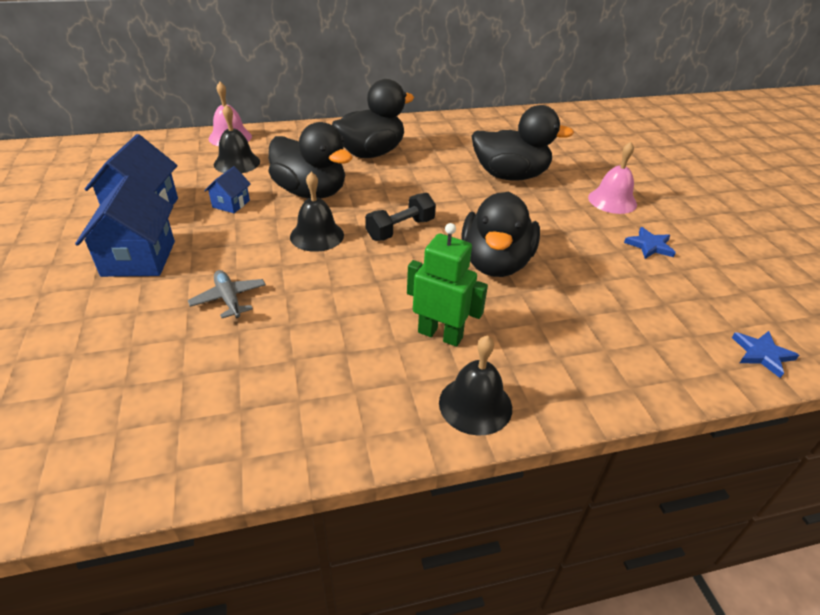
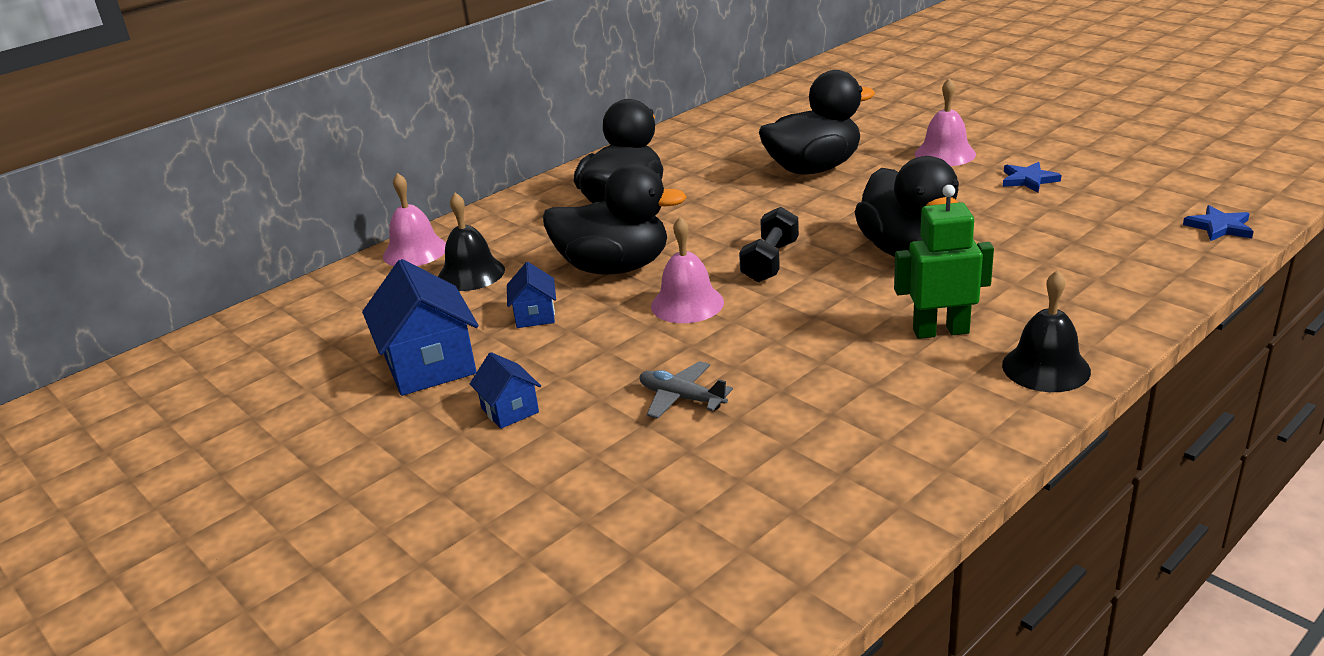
camera: 25 degrees left, 10 degrees down
(139, 258) = (510, 410): blue house -> blue house, size x0.53
(317, 235) = (687, 304): black bell -> pink bell

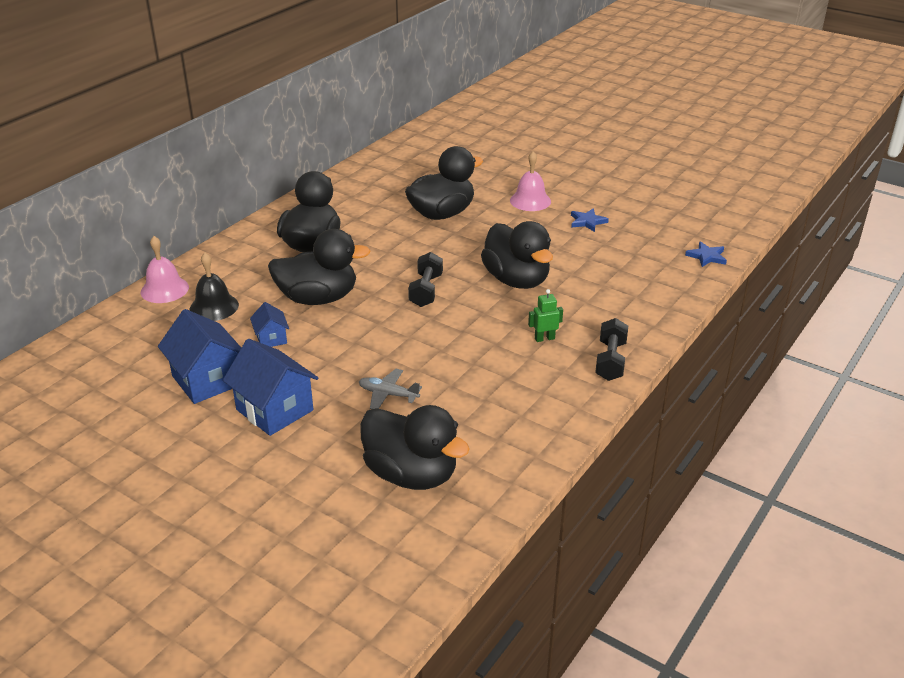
camera: 15 degrees left, 5 degrees up
(510, 410) = (274, 410): blue house -> blue house, size x1.90
(687, 304) = (376, 325): pink bell -> none
(689, 518) = (411, 474): none -> black duck
(940, 331) = (544, 338): green robot -> green robot, size x0.58
(1046, 368) = (610, 361): black bell -> black dumbbell

